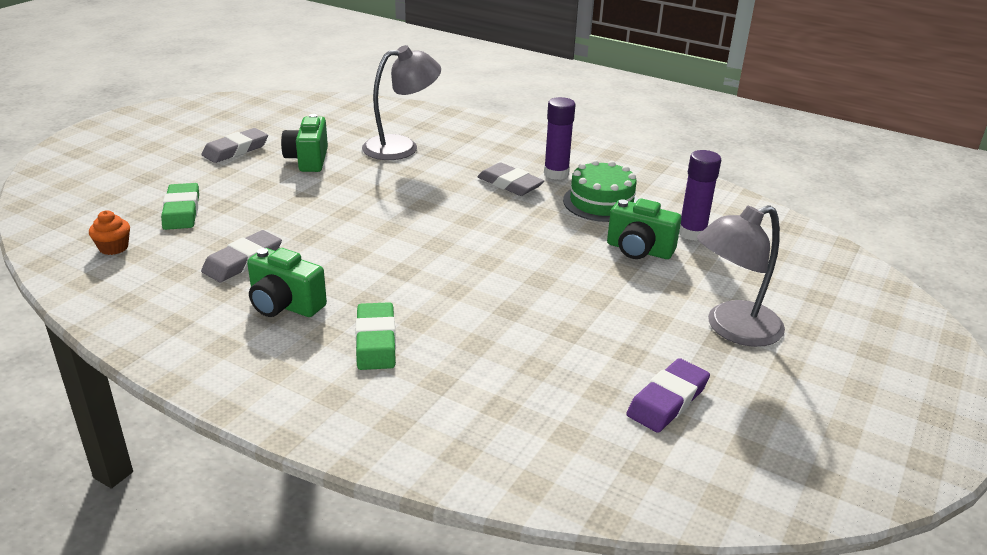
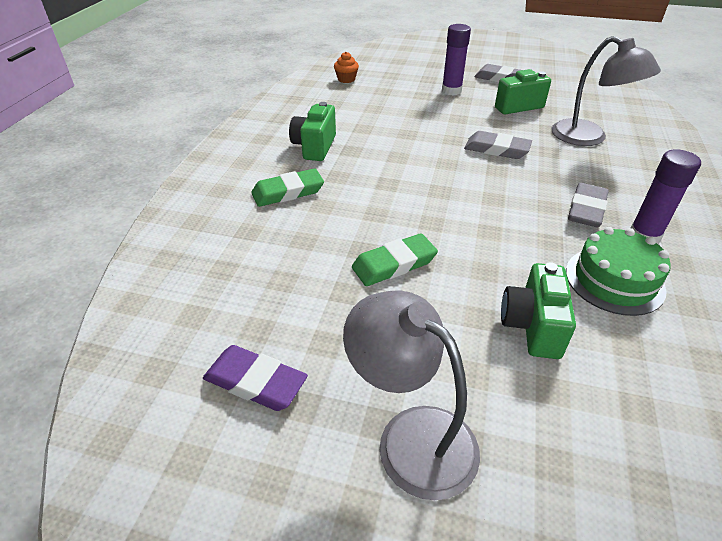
camera: 75 degrees right, 10 degrees up
(182, 211) = (403, 85): green eraser -> green eraser (394, 264)
(243, 261) = (358, 119): grey eraser -> grey eraser (496, 149)
(692, 233) = (617, 375): purple glue stick -> purple glue stick (451, 91)

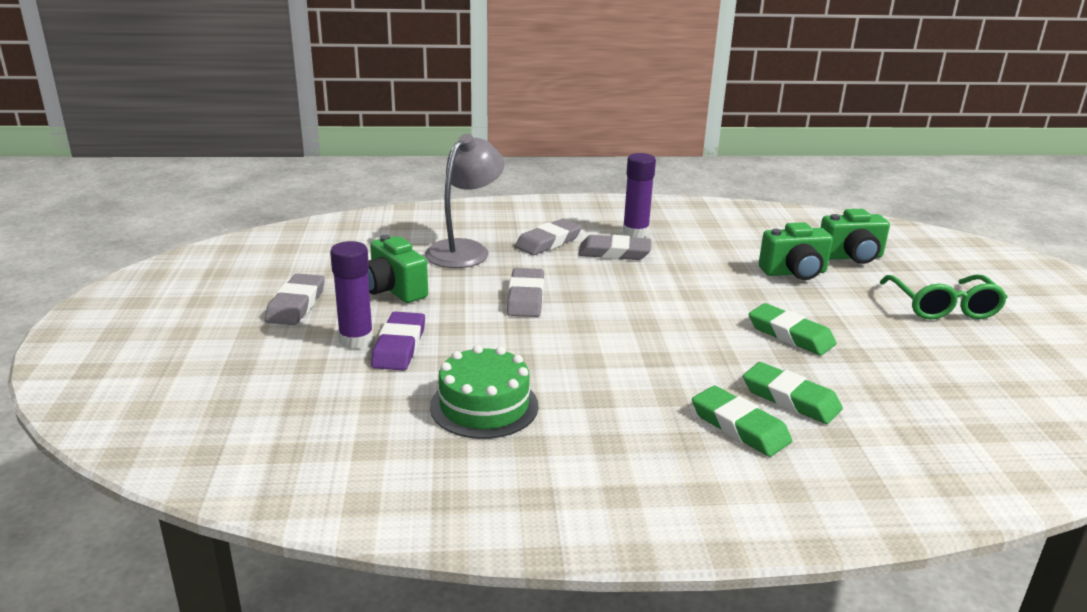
camera: 110 degrees left, 15 degrees down
(255, 382) = (994, 375): purple eraser -> purple eraser (399, 346)
(303, 225) = (790, 398): none -> green eraser
(315, 147) = (611, 432): green camera -> green camera (851, 257)
(346, 79) = (333, 453): orange cupcake -> none
(411, 436) = (943, 307): grey lamp -> green glasses
(610, 178) = (548, 242): none -> grey eraser
(614, 280) = (707, 245): green cake -> green cake (484, 406)

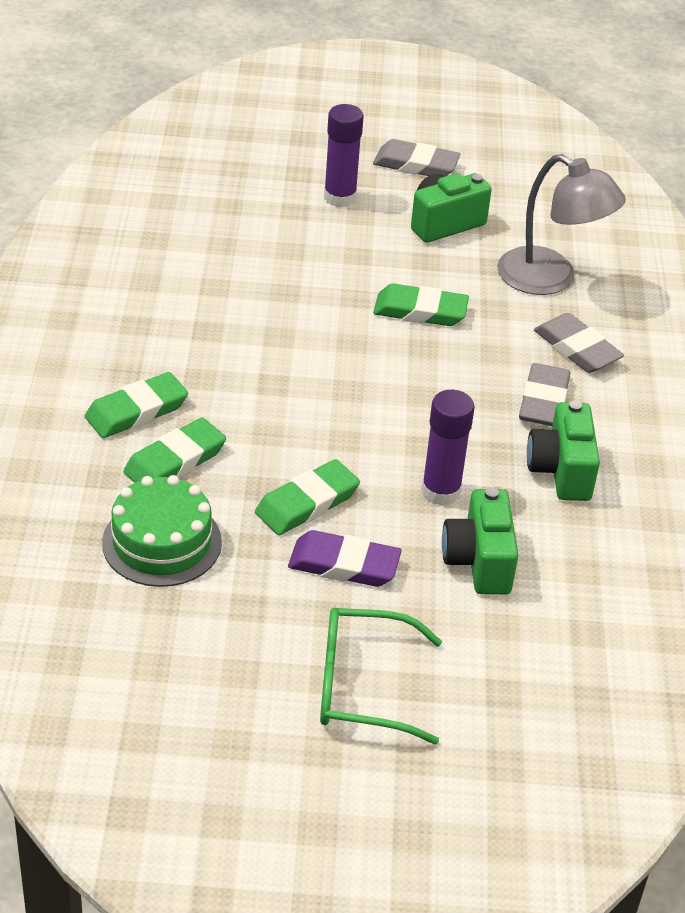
camera: 95 degrees right, 15 degrees up
(399, 346) = (324, 221): purple eraser -> purple eraser (344, 565)
(484, 406) = (210, 262): green cake -> green cake (162, 542)
(526, 297) = (420, 311): grey eraser -> green eraser
(635, 232) = (612, 433): purple glue stick -> purple glue stick (441, 491)
(851, 257) = (532, 646): green camera -> green camera (561, 471)

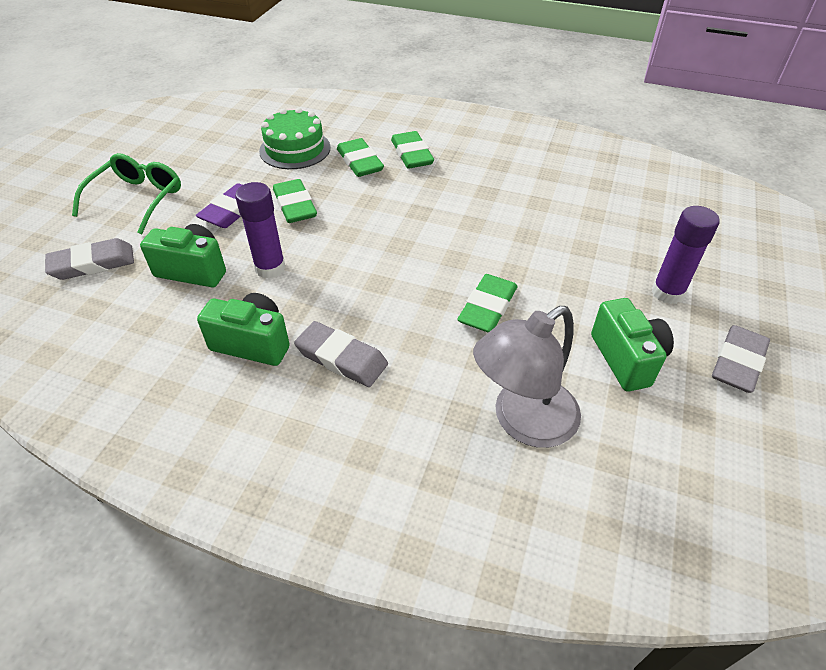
camera: 110 degrees right, 5 degrees up
(576, 348) = (405, 407): grey eraser -> grey eraser (92, 263)

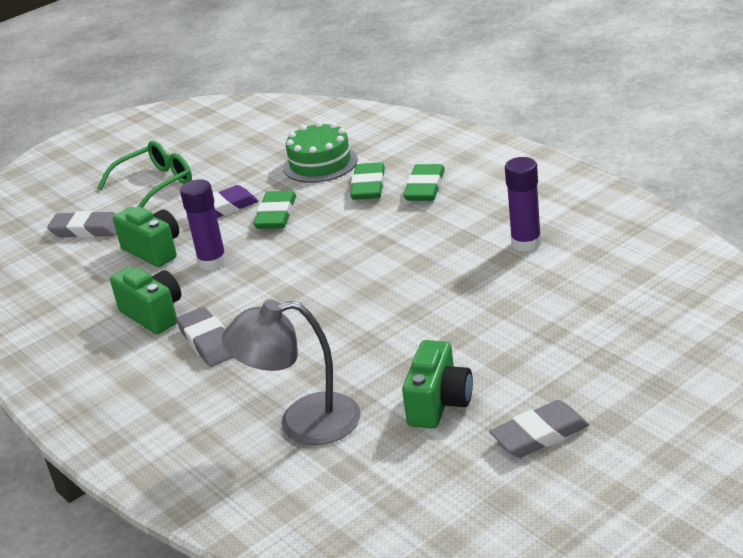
camera: 35 degrees right, 15 degrees down
(487, 307) = (360, 334): green eraser -> none
(667, 292) = (541, 363): purple glue stick -> purple glue stick (526, 243)

